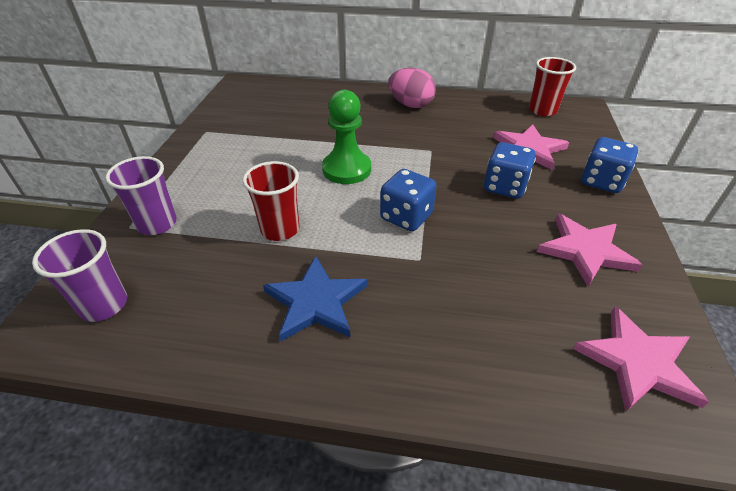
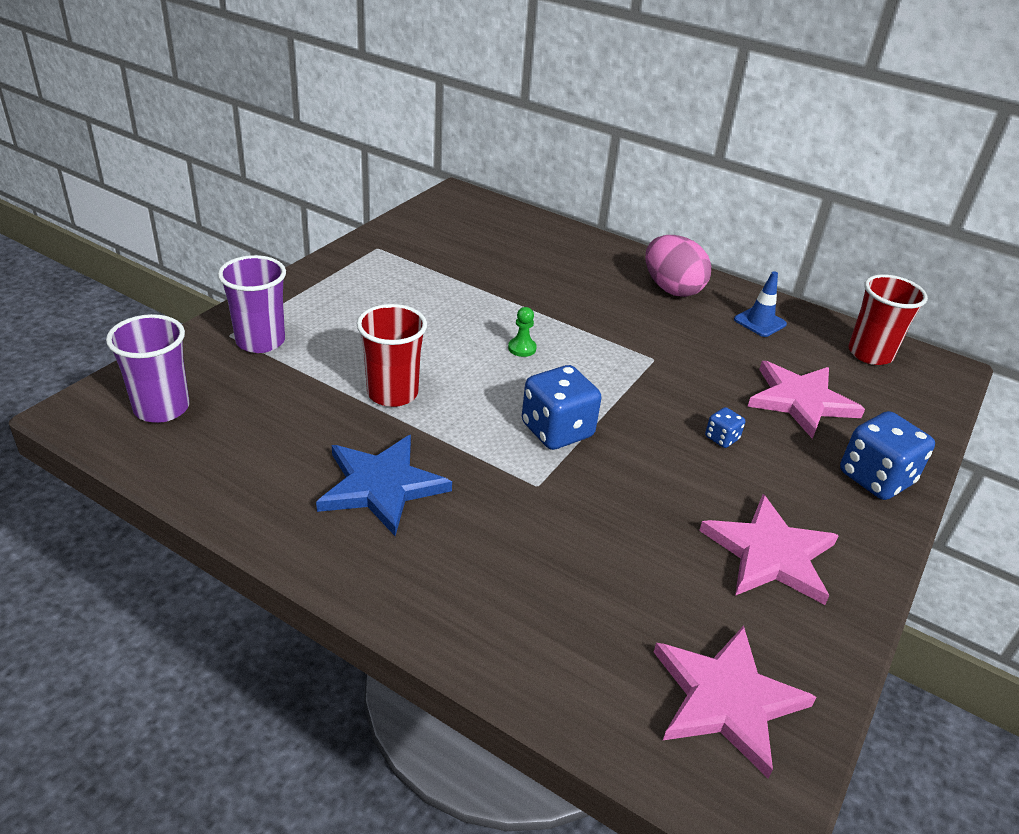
camera: 20 degrees right, 5 degrees down
(346, 169) = (522, 348): green pawn -> green pawn, size x0.41
(473, 110) = (760, 322): none -> blue traffic cone
(505, 187) = (721, 438): blue dice -> blue dice, size x0.48

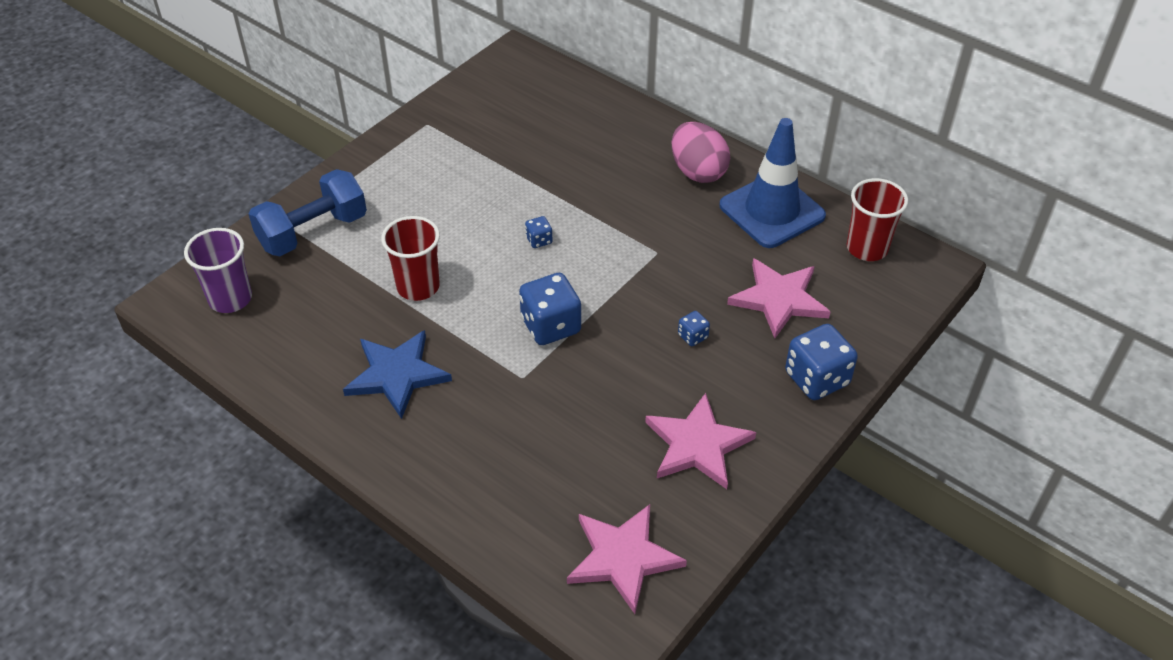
camera: 10 degrees right, 10 degrees up
(260, 341) = (313, 232): purple cup -> blue dumbbell
(522, 348) = (539, 240): green pawn -> blue dice
(760, 322) = (772, 211): blue traffic cone -> blue traffic cone, size x2.14

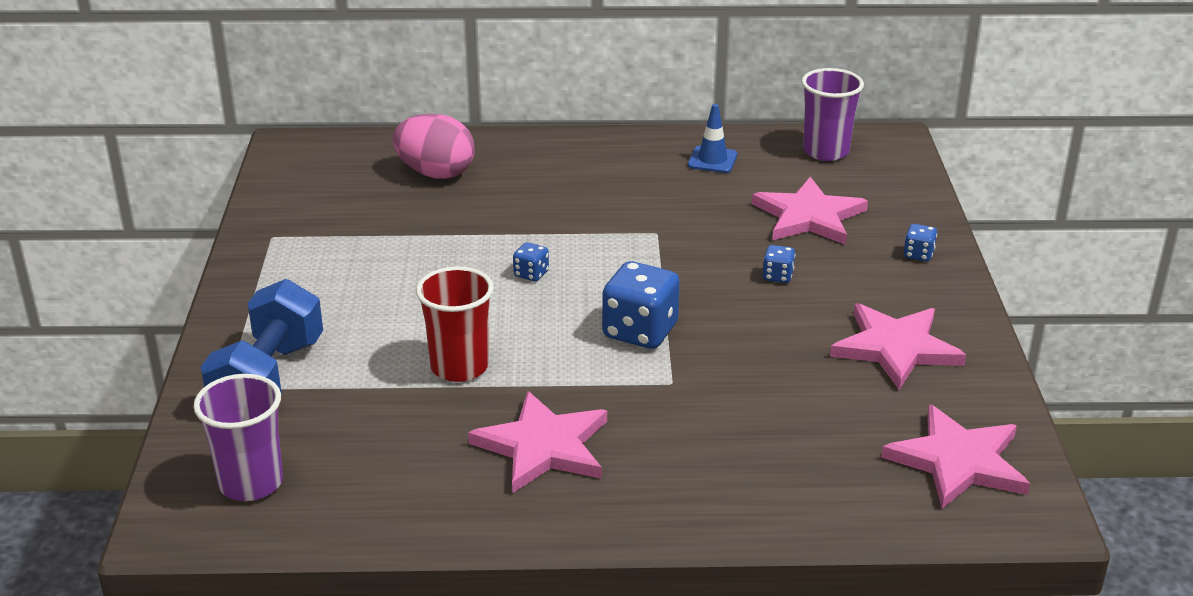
camera: 40 degrees left, 15 degrees down
(397, 375) = (543, 447): blue star -> pink star
(698, 172) = (607, 160): pink egg -> pink egg (436, 173)
(772, 211) = (712, 160): blue traffic cone -> blue traffic cone, size x0.47
(816, 379) = (918, 254): blue dice -> blue dice, size x0.48
(867, 248) = (826, 151): red cup -> purple cup

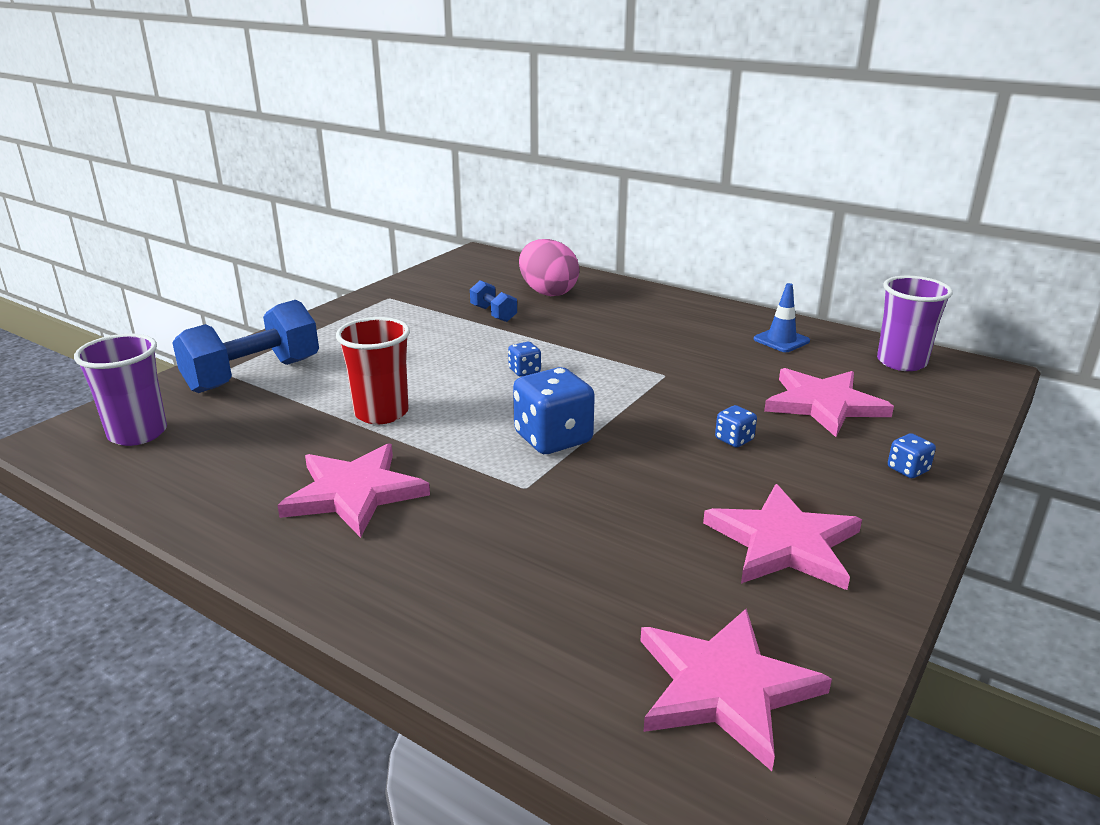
camera: 35 degrees right, 5 degrees down
(415, 219) = (493, 314): none -> blue dumbbell

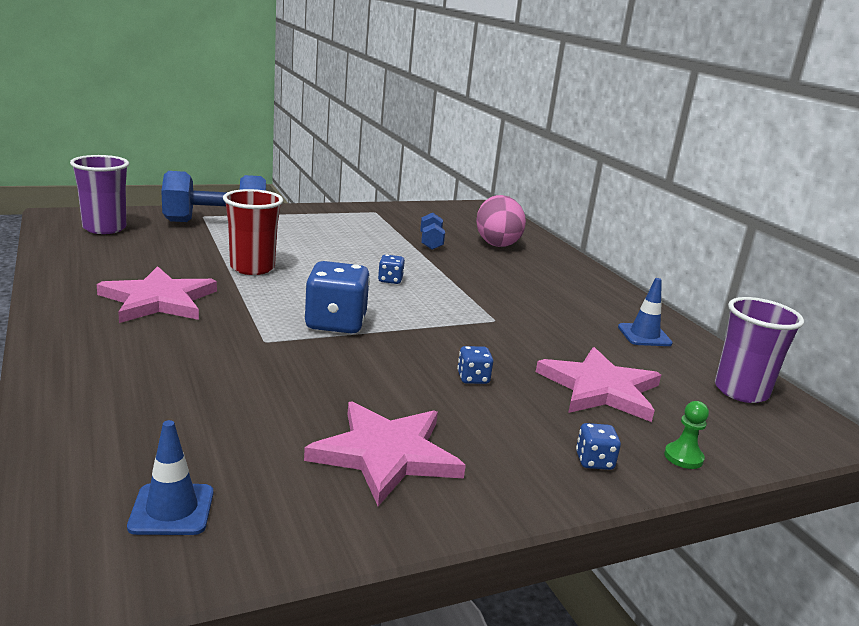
camera: 30 degrees right, 5 degrees down
(724, 688) = (172, 510): pink star -> blue traffic cone
(947, 436) = (683, 457): none -> green pawn

